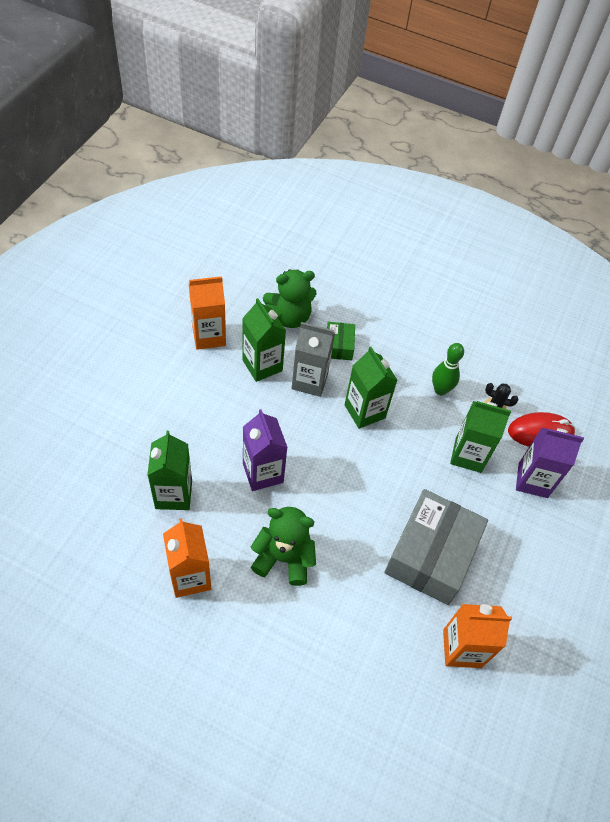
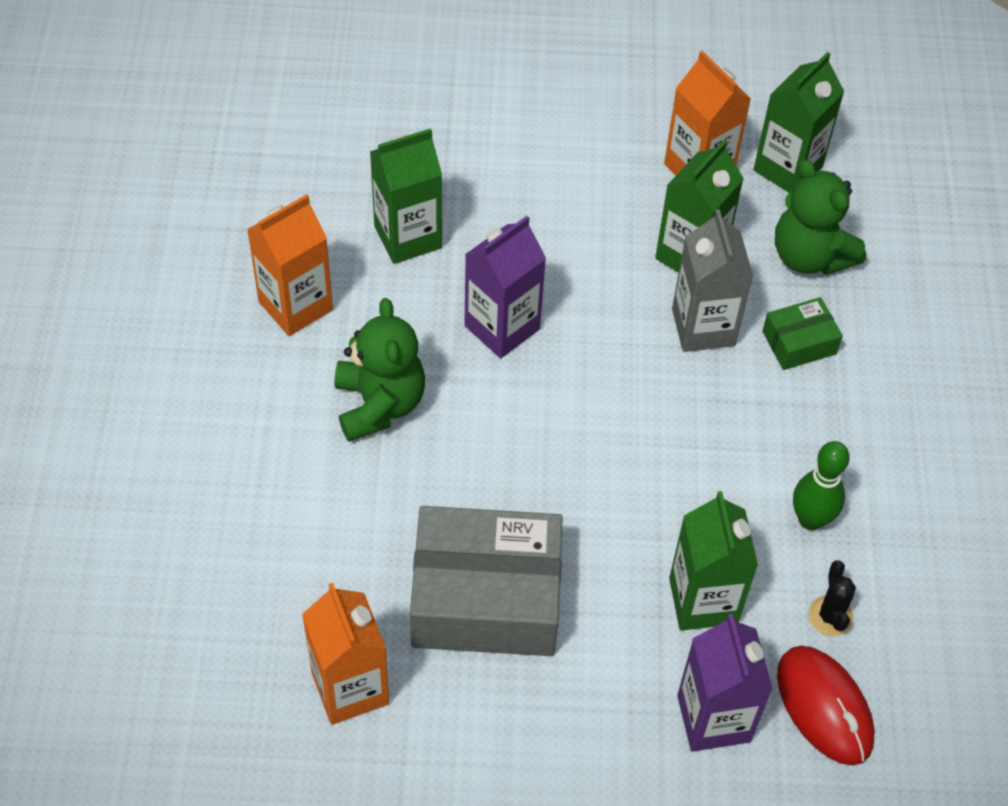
camera: 70 degrees right, 0 degrees up
(364, 411) = (694, 422): green carton -> green carton (788, 168)

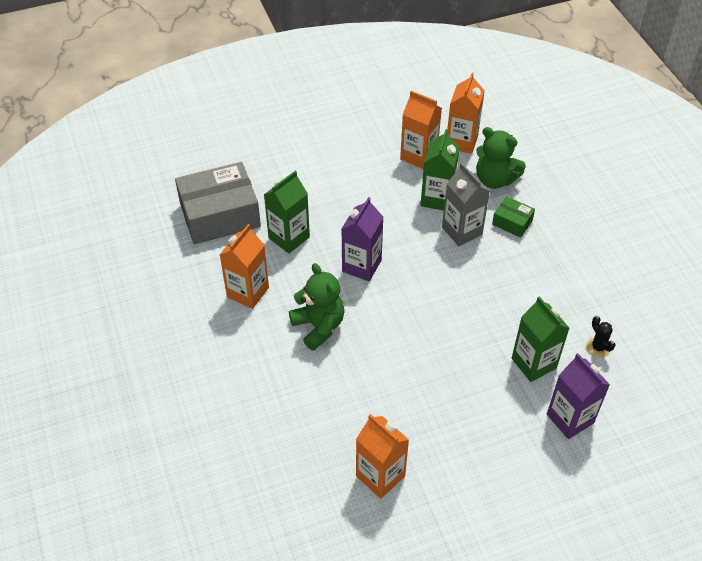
camera: 20 degrees left, 5 degrees down
(486, 598) = (426, 403): grey box -> grey box (220, 215)
(788, 168) = (461, 142): green carton -> orange carton
(799, 342) = (512, 222): green box -> green box turned 75 degrees clockwise
(810, 519) = (563, 305): green bowling pin -> none
(824, 706) = (619, 392): red mouse -> none

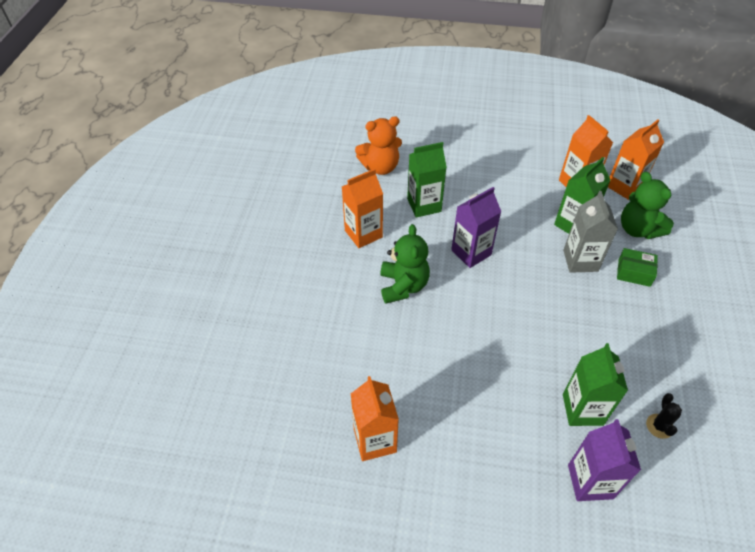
camera: 30 degrees right, 0 degrees up
(220, 215) = (380, 167): grey box -> orange teddy bear
(512, 222) = (634, 272): green box -> green box turned 45 degrees counterclockwise

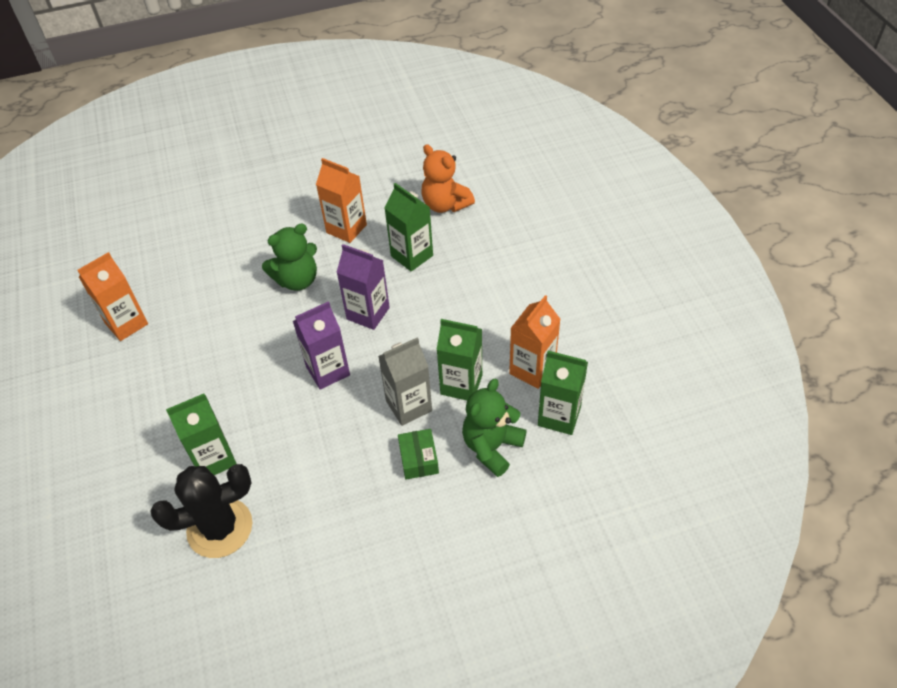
camera: 65 degrees right, 0 degrees up
(590, 481) = (138, 485): purple carton -> purple carton (328, 371)
(624, 186) = (559, 416): orange carton -> green carton
(659, 426) = (220, 528): black cactus -> black cactus, size x2.29

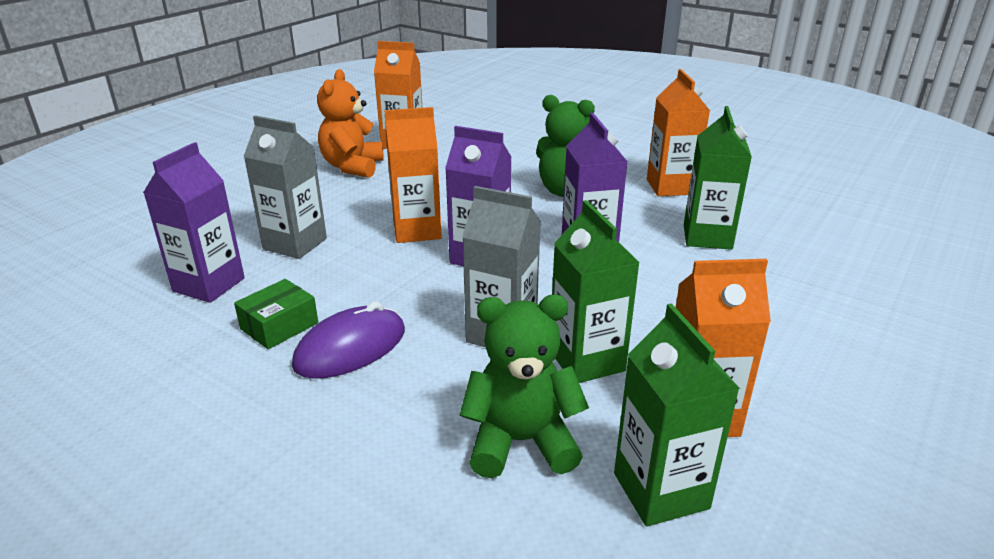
camera: 50 degrees right, 20 degrees down
(214, 459) = (295, 244): green carton -> grey carton
(220, 528) = (209, 285): black cactus -> purple carton
(265, 385) = (417, 230): none -> orange carton
(359, 481) = (350, 348): none -> purple mouse
(418, 459) = (430, 381): green box -> green box (279, 326)
(445, 204) = (812, 225): orange teddy bear -> orange teddy bear (352, 167)

